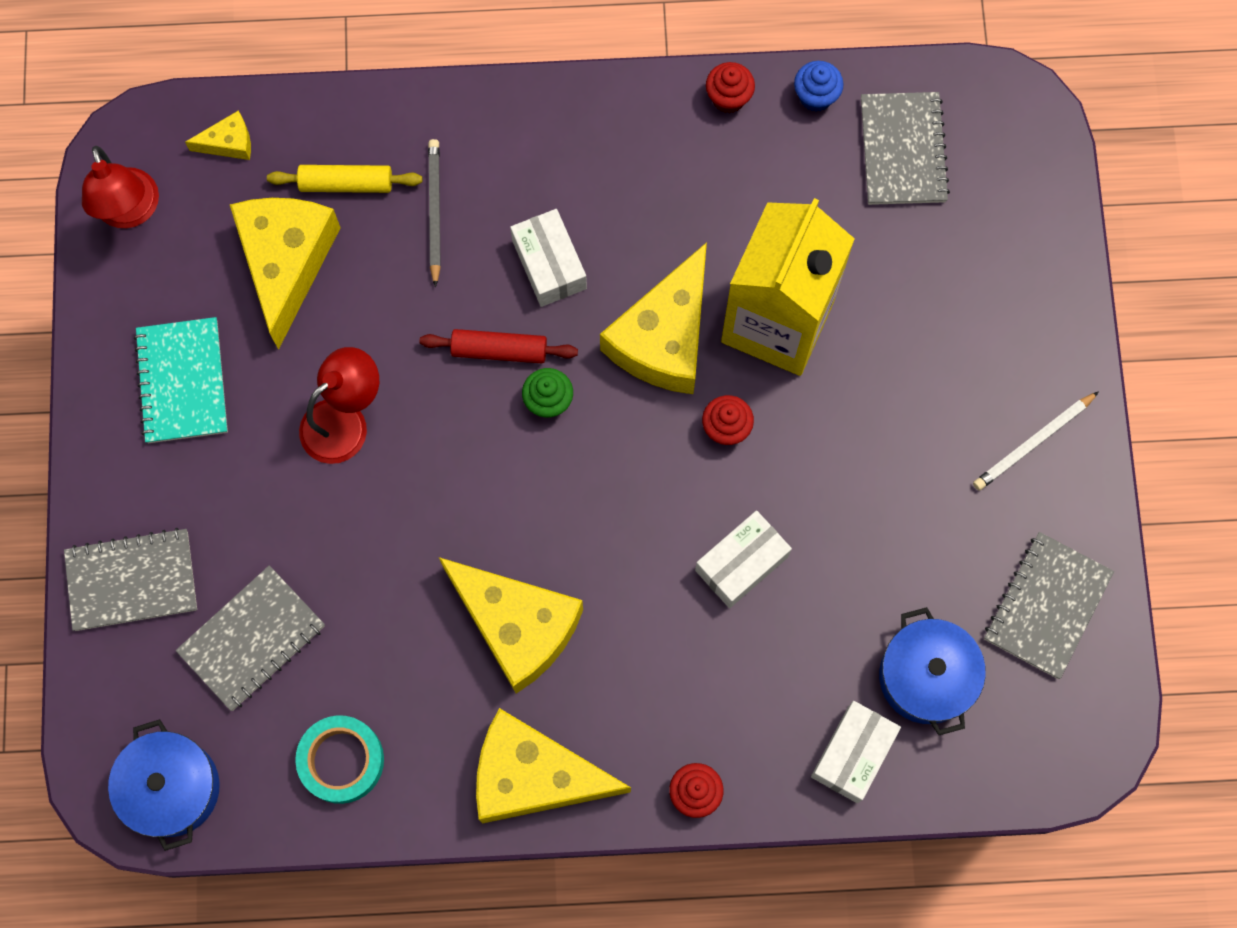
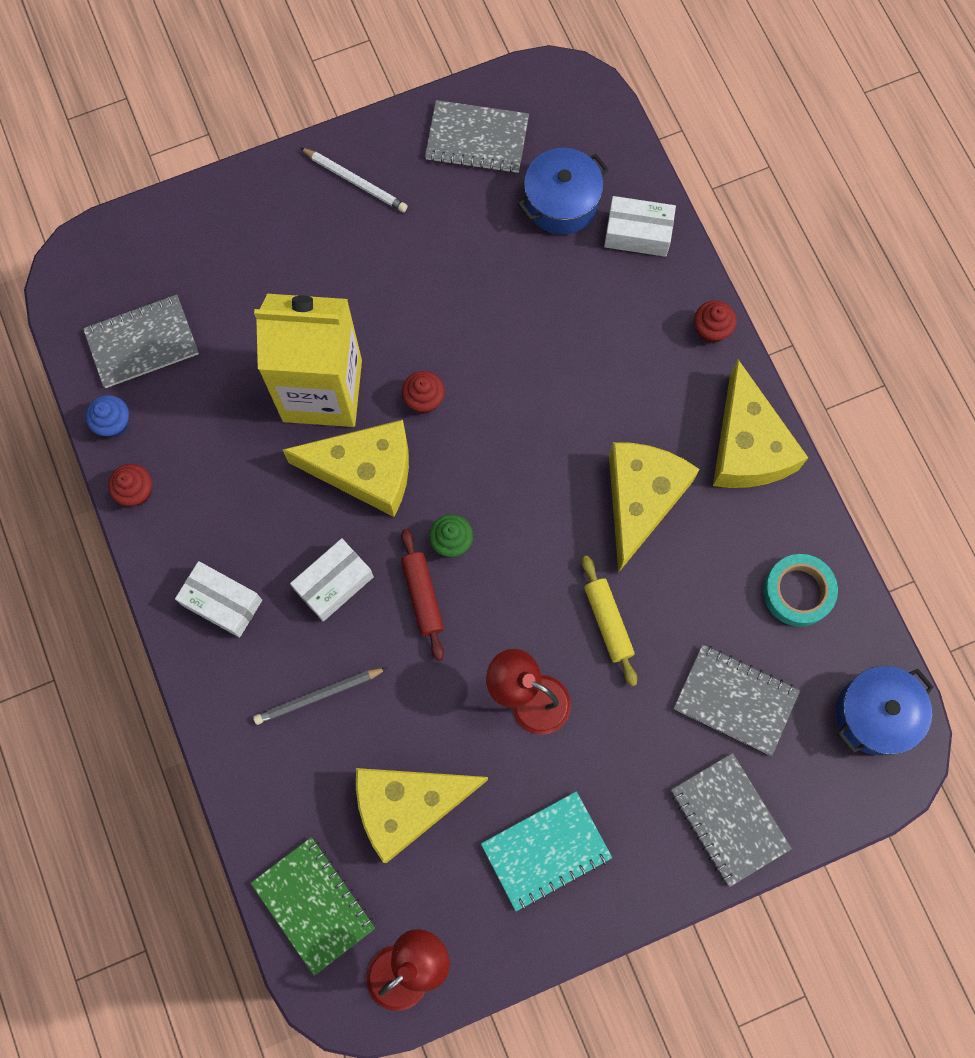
camera: 110 degrees left, 0 degrees up
(229, 143) = (313, 905): yellow cheese -> green notebook
(346, 184) = (318, 782): yellow rolling pin -> yellow rolling pin (608, 622)
(741, 563) = (527, 354): white box -> white box (222, 602)

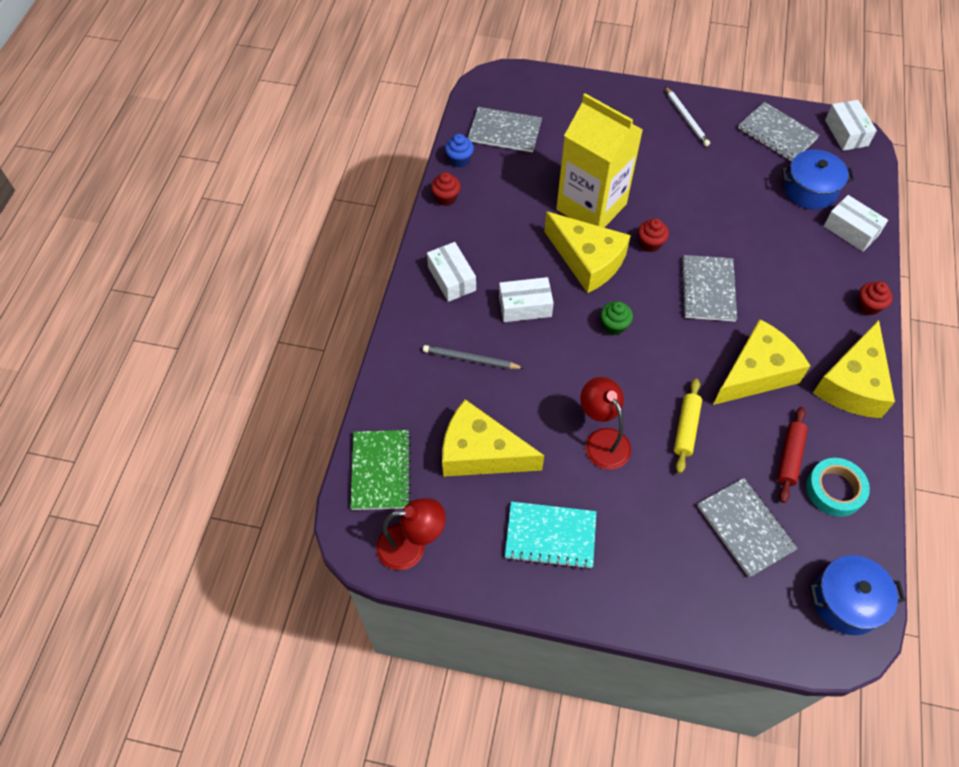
camera: 35 degrees right, 15 degrees down
(423, 596) = (574, 344): red rolling pin -> red rolling pin (790, 457)
(556, 88) = (846, 133): none -> white box
(729, 819) = (692, 599): grey notebook -> grey notebook (708, 289)

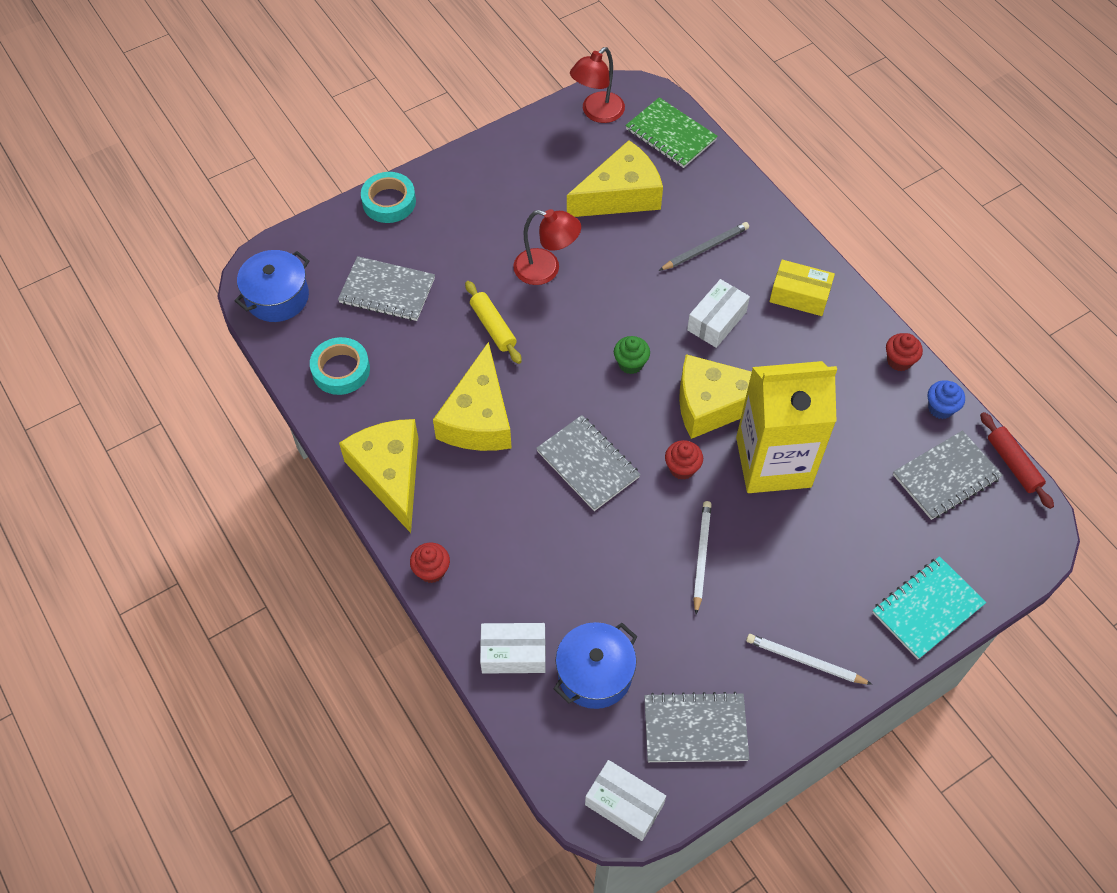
camera: 135 degrees right, 0 degrees up
(451, 278) = (799, 296): white box -> yellow box
(550, 536) = (516, 184): turquoise notebook -> turquoise notebook (927, 609)
(674, 616) = (389, 202): none -> turquoise tape
(689, 196) = (701, 556): none -> white pencil
(790, 457) = (395, 368): red rolling pin -> red rolling pin (1013, 464)

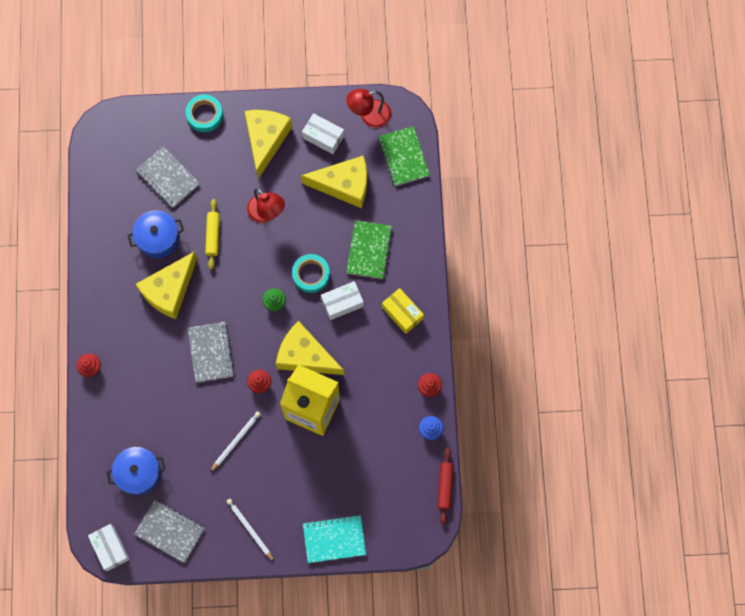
camera: 30 degrees right, 15 degrees up
(277, 297) = (104, 148): blue pot -> blue pot (158, 238)
(341, 370) = (113, 217): turquoise tape -> turquoise tape (311, 274)
(390, 474) = (102, 298): yellow cheese -> yellow cheese (266, 140)
(513, 653) = (105, 438): white box -> white box (323, 137)
(705, 248) = (369, 250): grey pencil -> green notebook
(946, 476) = (401, 472): grey notebook -> none

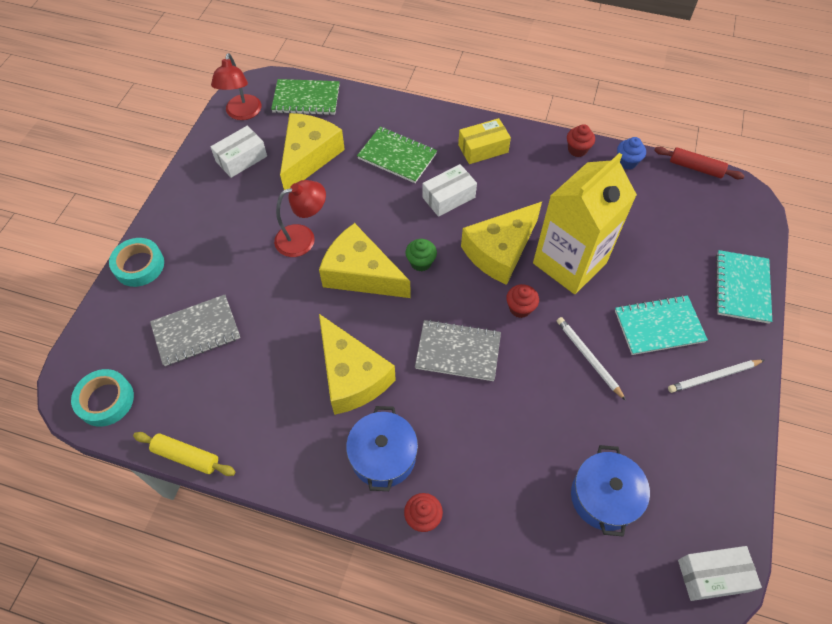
camera: 70 degrees left, 15 degrees down
(158, 238) = (272, 368): blue pot -> blue pot (383, 456)
(170, 531) = (700, 480): grey notebook -> none
(213, 235) = (302, 303): yellow rolling pin -> yellow rolling pin (186, 456)
(266, 140) = (211, 213): yellow cheese -> yellow cheese (361, 274)
(278, 484) = (659, 326): none -> turquoise notebook
(311, 274) = (401, 217): turquoise tape -> turquoise tape (105, 400)
(342, 303) = (448, 197): white box -> white box turned 60 degrees clockwise

